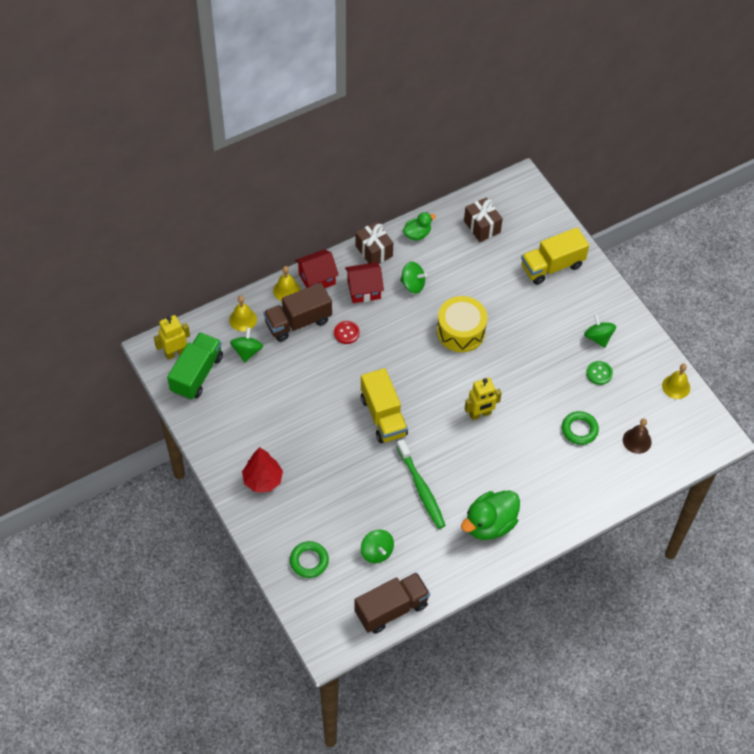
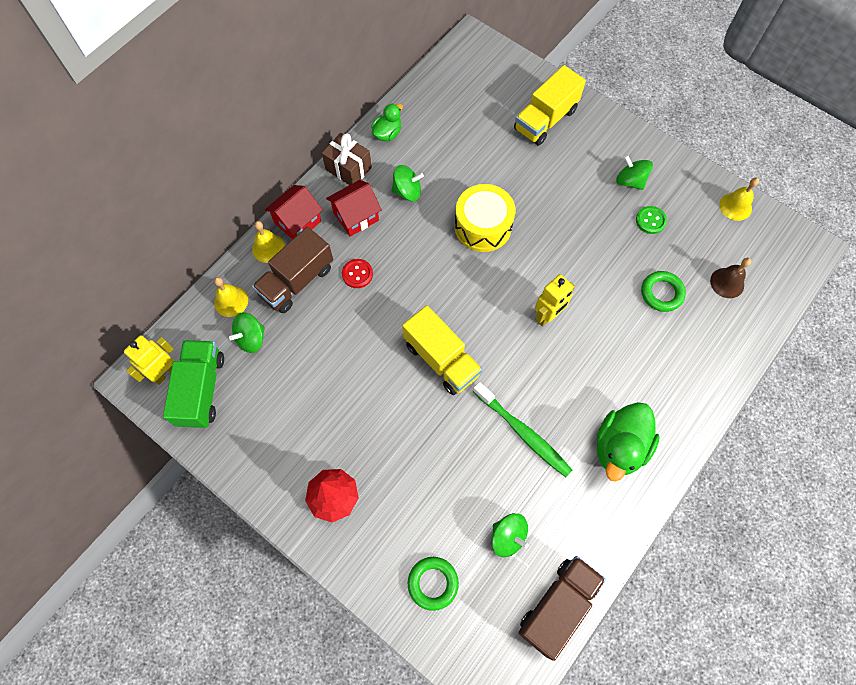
camera: 20 degrees left, 10 degrees up
(247, 351) = (251, 338): green spinning top -> green spinning top turned 120 degrees counterclockwise
(482, 227) = (453, 102): brown gift -> none

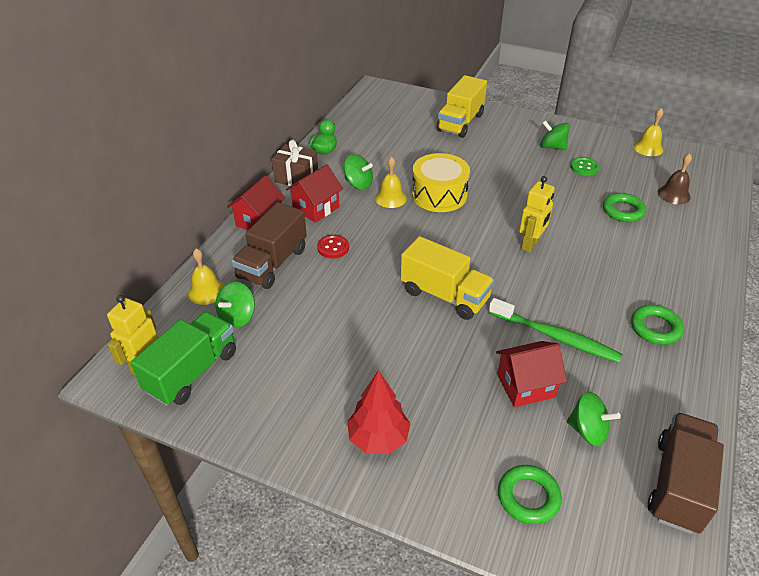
camera: 15 degrees left, 25 degrees down
(201, 390) = (192, 372): green truck -> green truck turned 45 degrees clockwise
(268, 248) = (235, 244): yellow bell -> yellow bell (391, 198)
(407, 191) = (358, 184): green spinning top -> green spinning top turned 45 degrees clockwise
(474, 478) = (525, 385): none -> red house
(619, 447) = (655, 328): green duck -> green ring

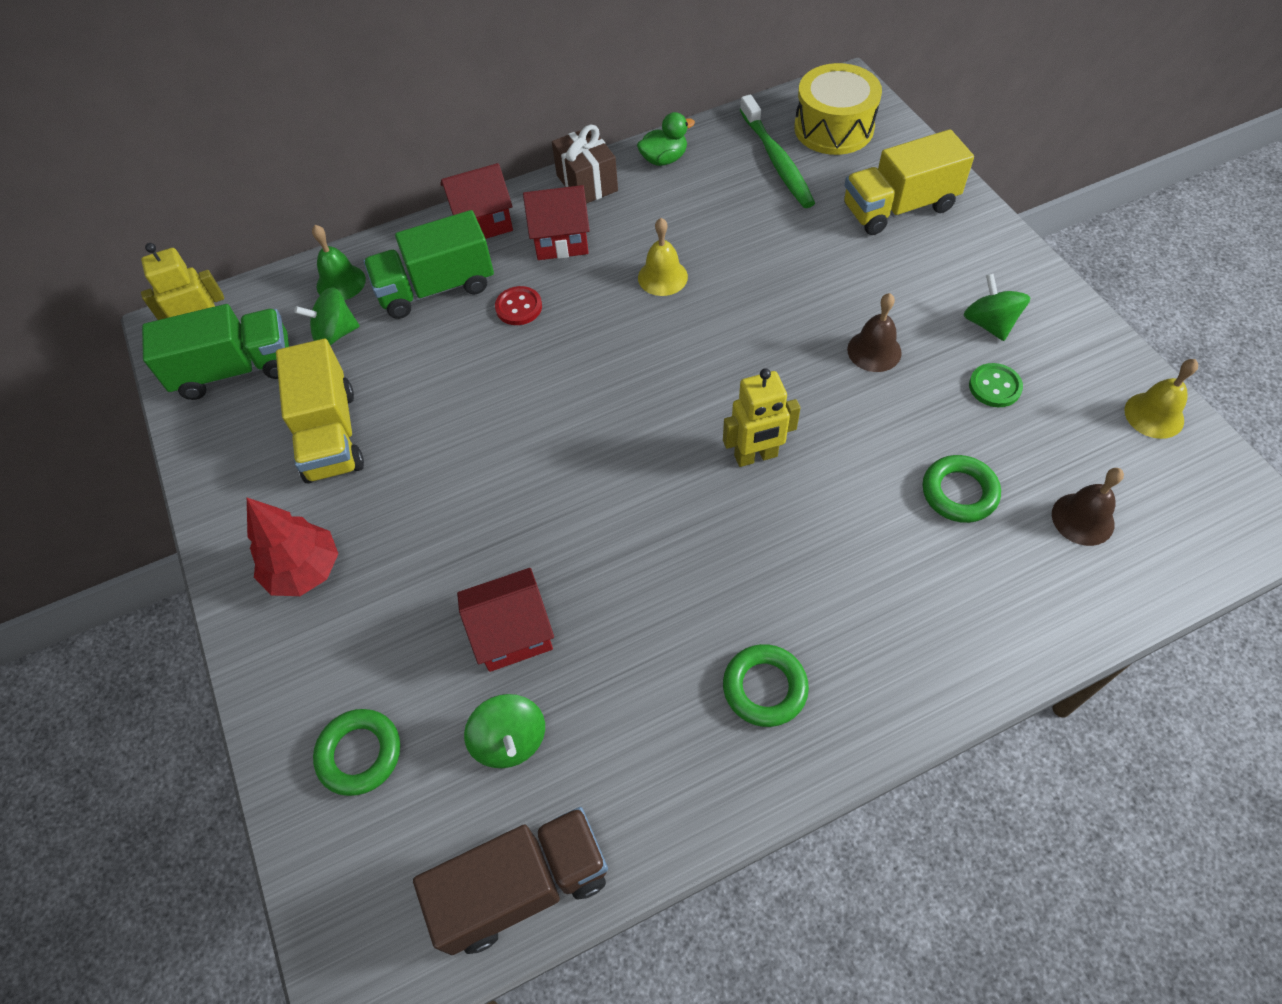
camera: 45 degrees right, 15 degrees up
(206, 291) = (341, 282): yellow bell -> green bell
(272, 263) = (436, 288): brown truck -> green truck
(358, 184) = (648, 233): green spinning top -> none
(439, 195) = (728, 308): yellow drum -> yellow drum (833, 128)
(444, 295) = (565, 454): yellow truck -> yellow truck (330, 434)
(522, 179) = (874, 351): none -> brown bell
(525, 385) = (512, 633): red house -> red house turned 45 degrees counterclockwise
(555, 337) = (623, 601): green toothbrush -> green toothbrush (776, 161)

